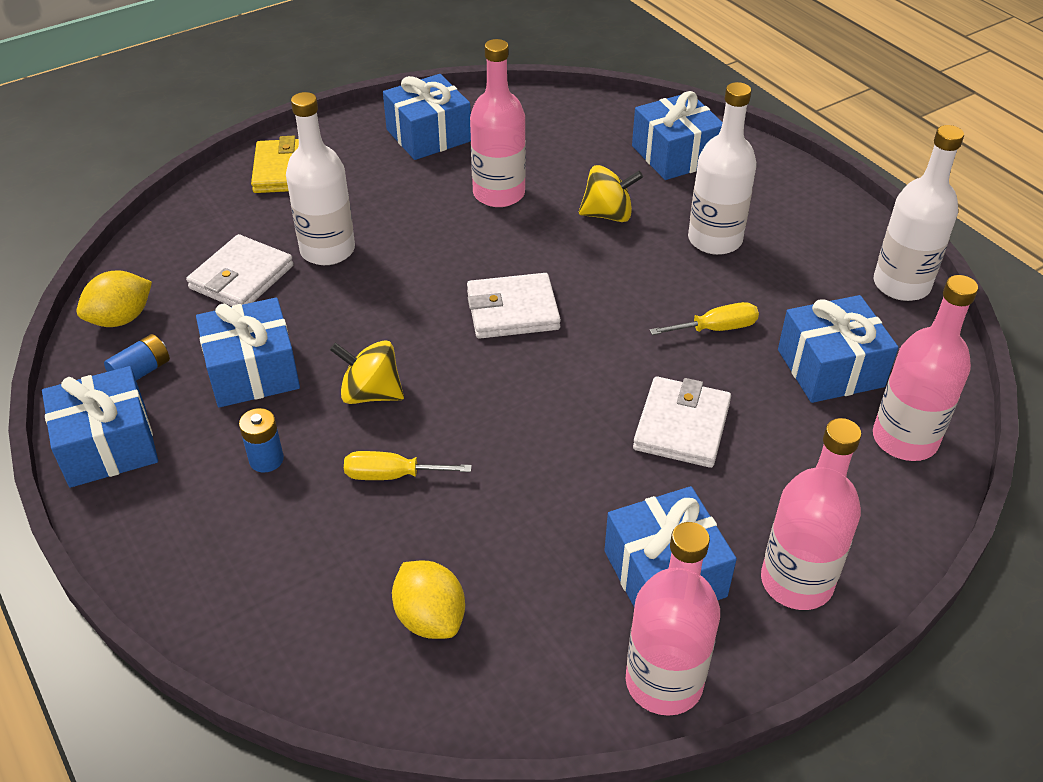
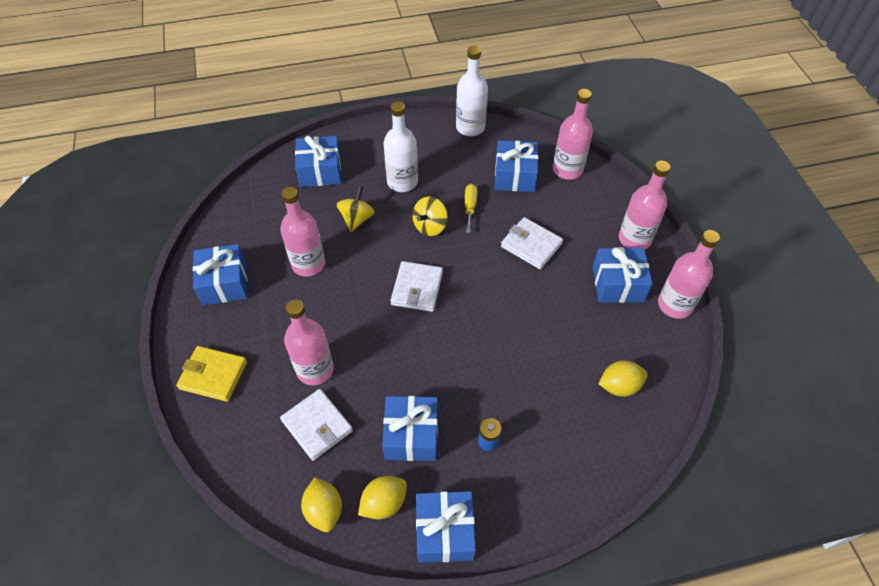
camera: 70 degrees left, 10 degrees up
(141, 372) = (384, 503): blue battery -> yellow lemon
(327, 250) = (315, 369): white bottle -> pink bottle
(371, 393) = (455, 375): yellow spinning top -> yellow spinning top (430, 226)
(392, 475) = (521, 380): yellow screwdriver -> none

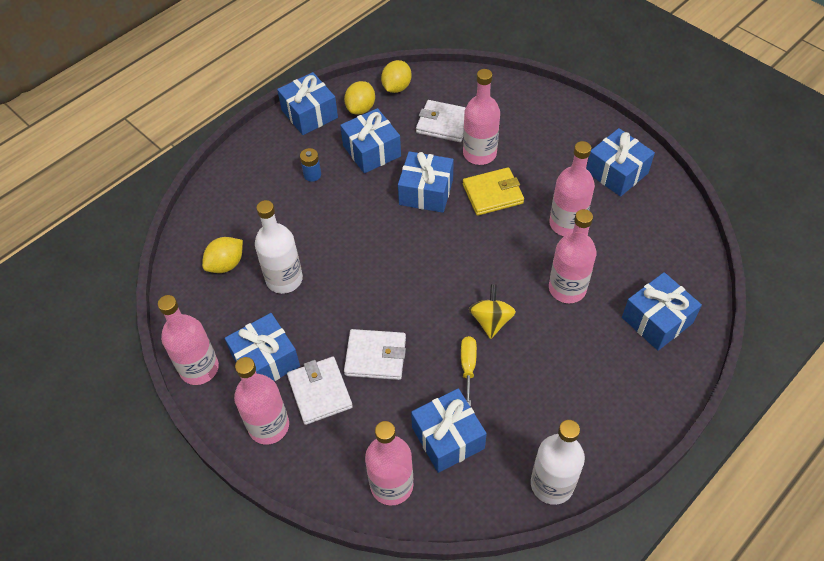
camera: 150 degrees right, 0 degrees up
(213, 375) = (548, 114): yellow wallet -> yellow wallet (492, 194)
(324, 510) = (396, 87): yellow lemon -> yellow lemon turned 75 degrees clockwise
(357, 219) = (567, 288): yellow spinning top -> pink bottle
(395, 357) = (426, 192): none -> blue gift
(402, 182) = (562, 356): white bottle -> white bottle (284, 279)
(417, 288) = (453, 254): white wallet -> white wallet (320, 392)
(470, 207) = (468, 366): yellow screwdriver -> yellow screwdriver turned 150 degrees counterclockwise

